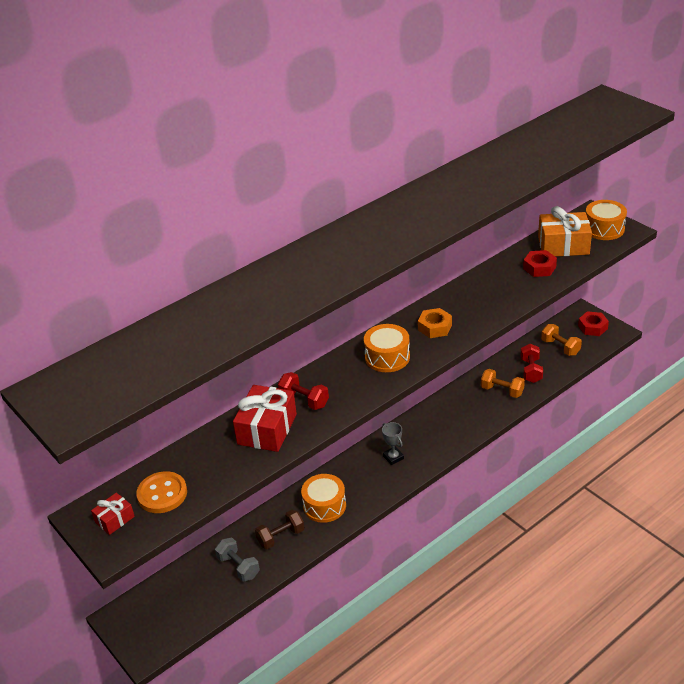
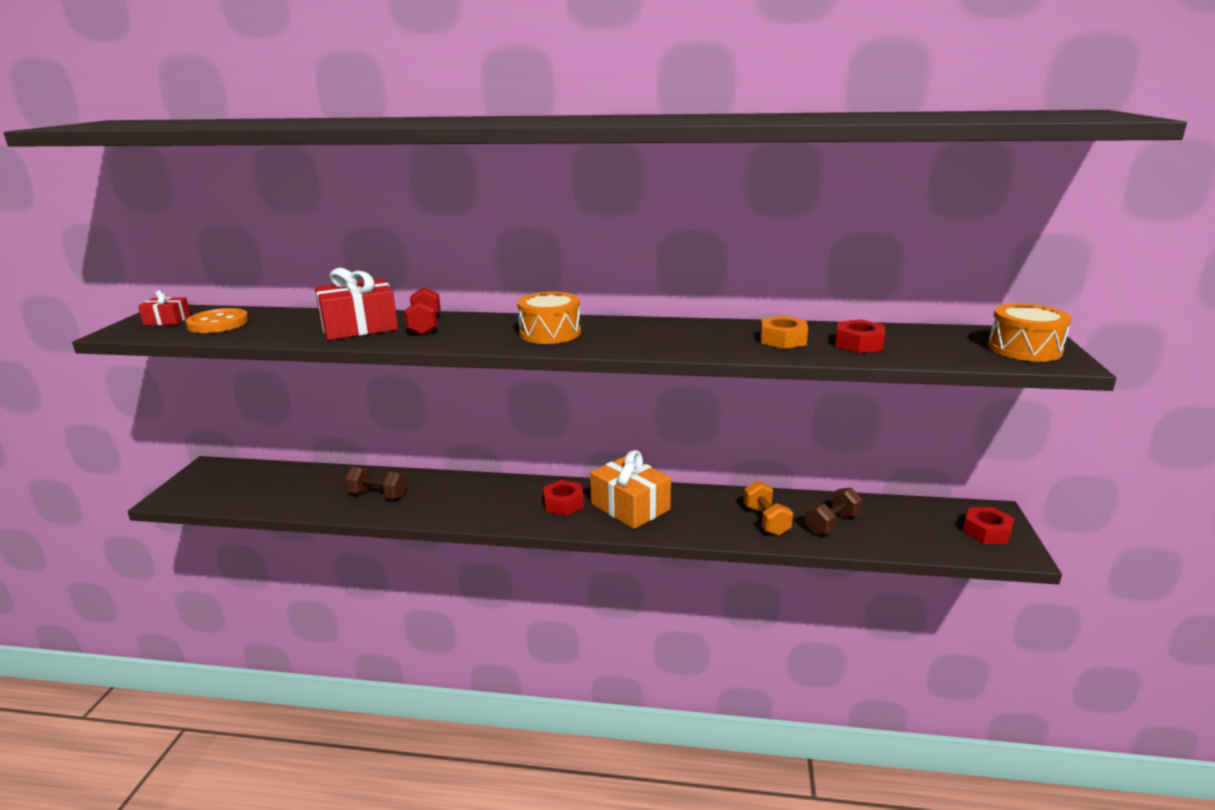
camera: 45 degrees right, 15 degrees down
(238, 567) = (317, 492): grey dumbbell -> none
(324, 506) = (446, 498): orange drum -> none
(393, 457) = (563, 503): grey trophy -> red nut
(435, 327) = (640, 335): orange nut -> orange nut (783, 340)
(531, 371) = (832, 524): red dumbbell -> brown dumbbell
(560, 347) = (907, 525): orange dumbbell -> none
(563, 245) = (931, 341): orange gift -> orange gift (630, 507)

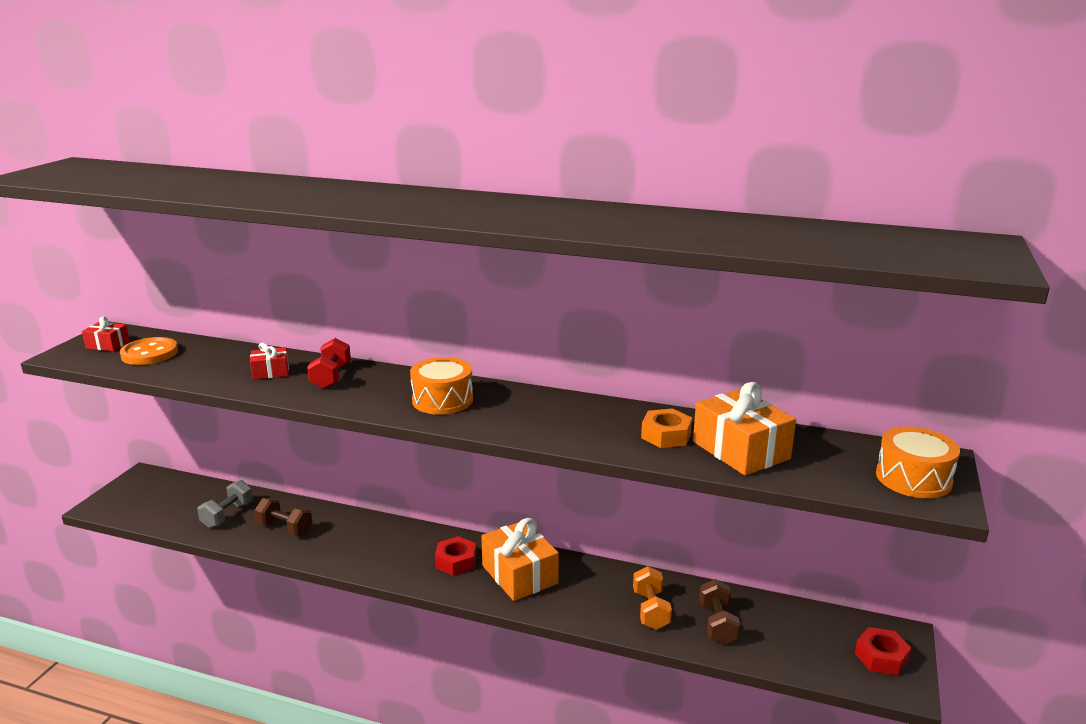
camera: 10 degrees right, 0 degrees up
(313, 491) = (227, 515): none -> grey dumbbell
(359, 327) = (271, 372): red gift -> red gift, size x0.53
(832, 524) = (717, 624): brown dumbbell -> brown dumbbell turned 60 degrees counterclockwise
(858, 344) = (740, 450): red nut -> orange gift

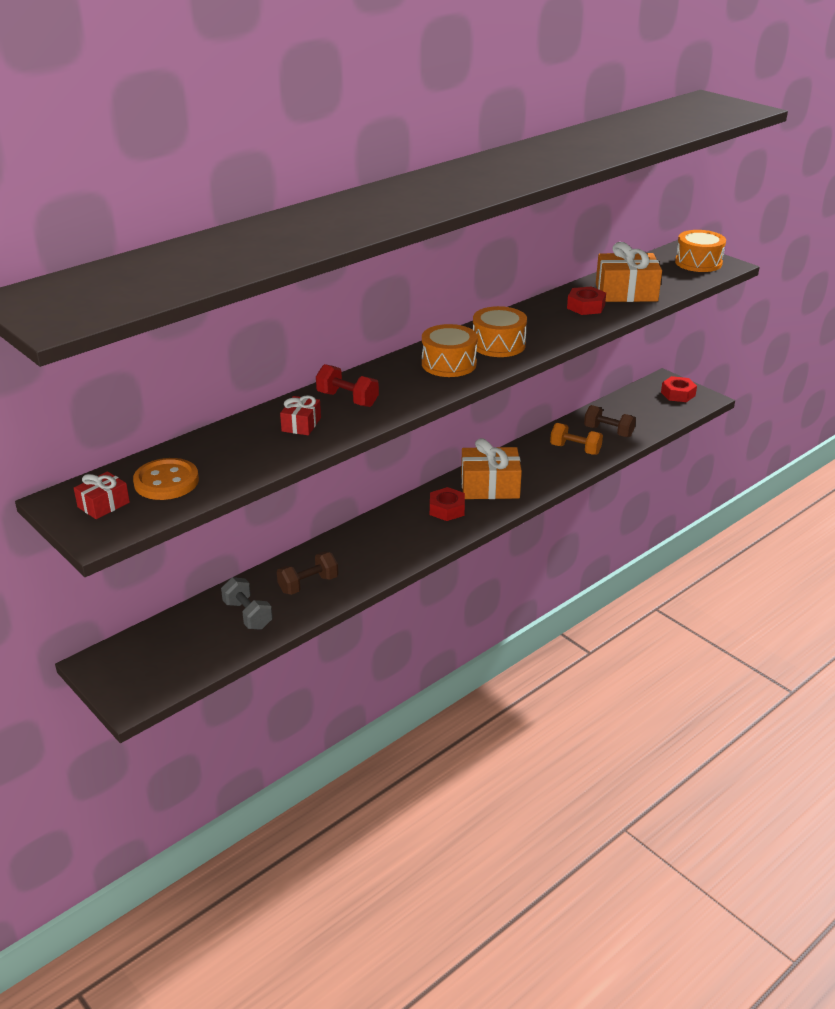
camera: 60 degrees left, 10 degrees up
(511, 412) = (498, 345): none -> orange drum
(666, 435) = (586, 306): orange nut -> red nut

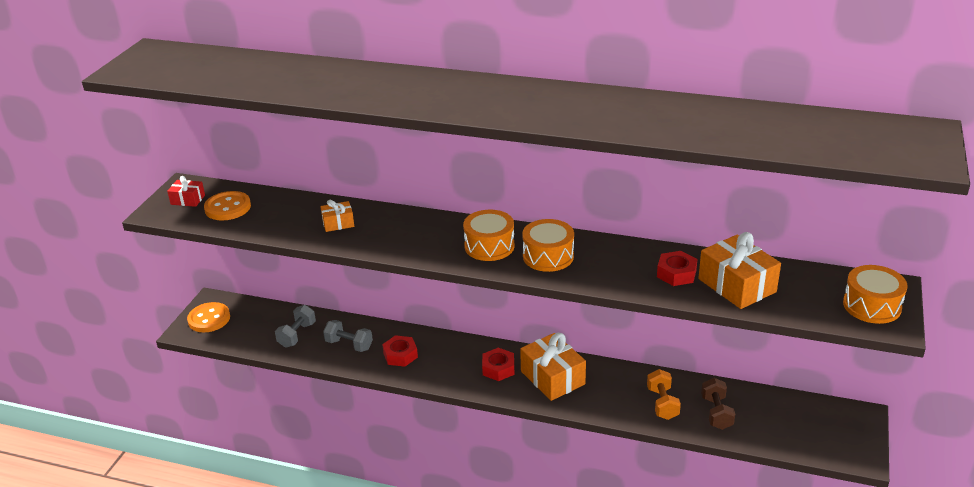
camera: 60 degrees right, 0 degrees up
(131, 675) = (209, 319): none -> orange button
(301, 424) = (338, 223): red gift -> orange gift
(308, 584) = (349, 345): brown dumbbell -> grey dumbbell
(347, 399) = (390, 226): red dumbbell -> none
(678, 394) = (845, 434): red nut -> red nut (400, 355)

